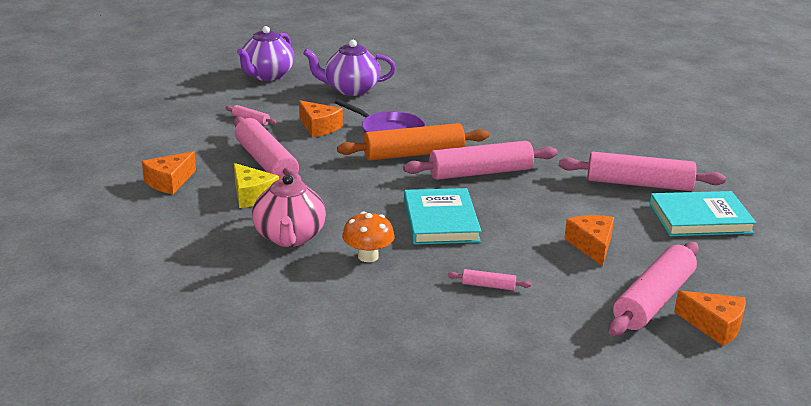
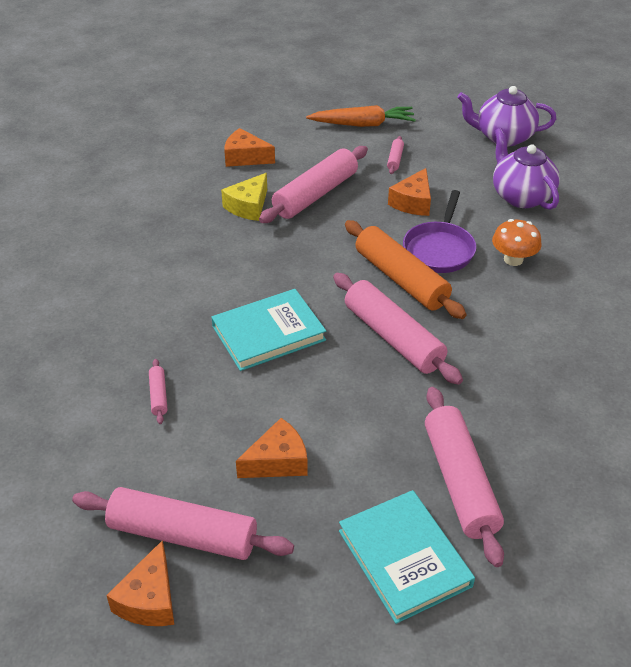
camera: 70 degrees right, 15 degrees up
(180, 120) = (363, 124): none -> orange carrot
(289, 237) = (187, 249): pink teapot -> none
(368, 256) = (176, 303): orange mushroom -> orange mushroom (513, 259)

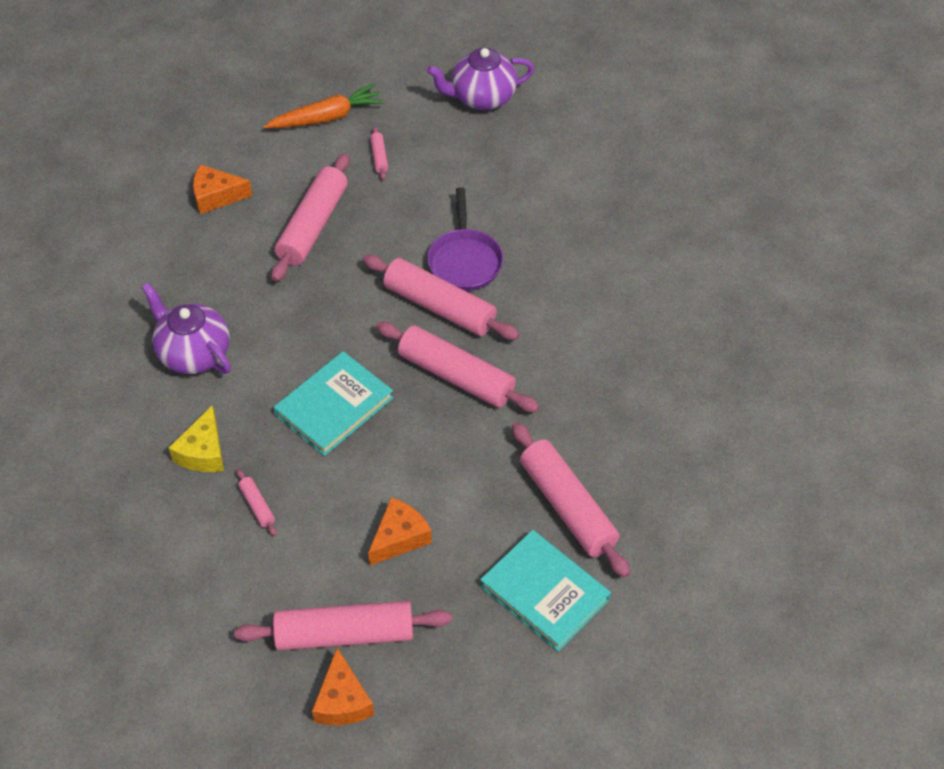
camera: 20 degrees left, 10 degrees up
(248, 206) = (248, 260): yellow cheese -> yellow cheese (203, 452)
(401, 279) = (439, 307): orange rolling pin -> pink rolling pin
(413, 202) = (418, 209): orange cheese -> none
(513, 259) = (540, 253): orange mushroom -> none
(521, 196) = (524, 172): purple teapot -> purple teapot (193, 353)

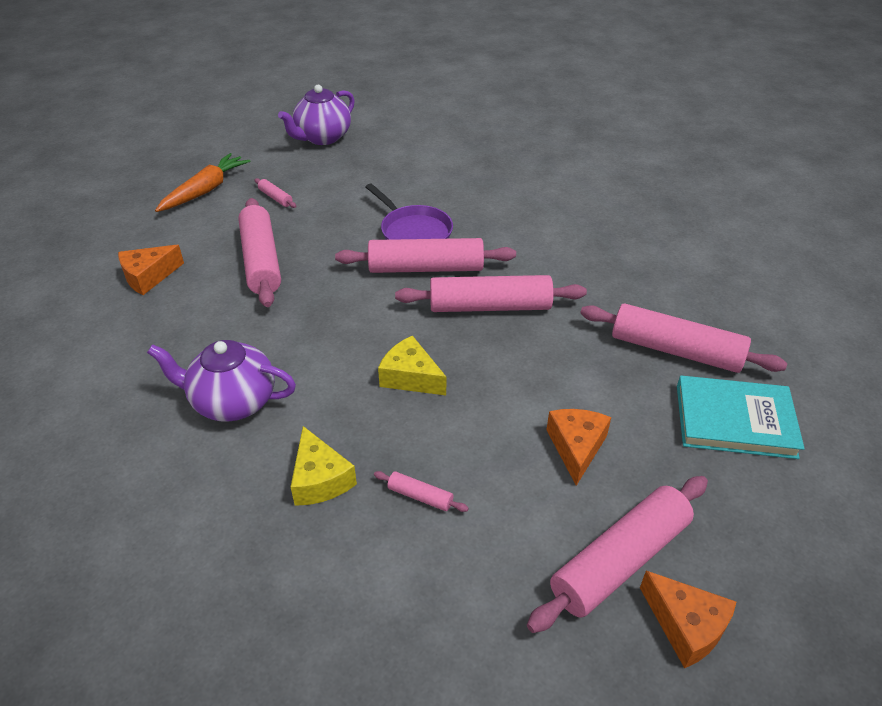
camera: 35 degrees left, 10 degrees down
(334, 406) = (410, 377): turquoise book -> yellow cheese

